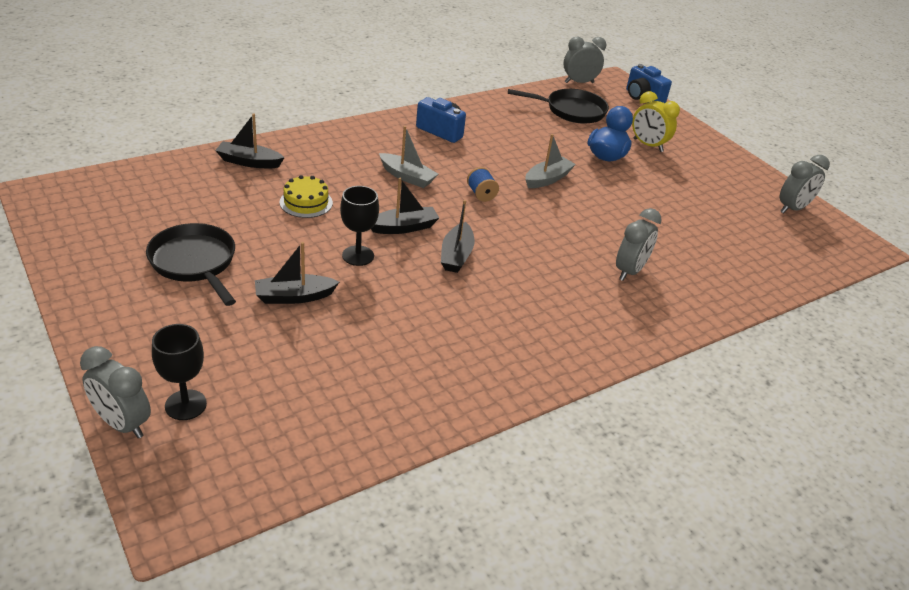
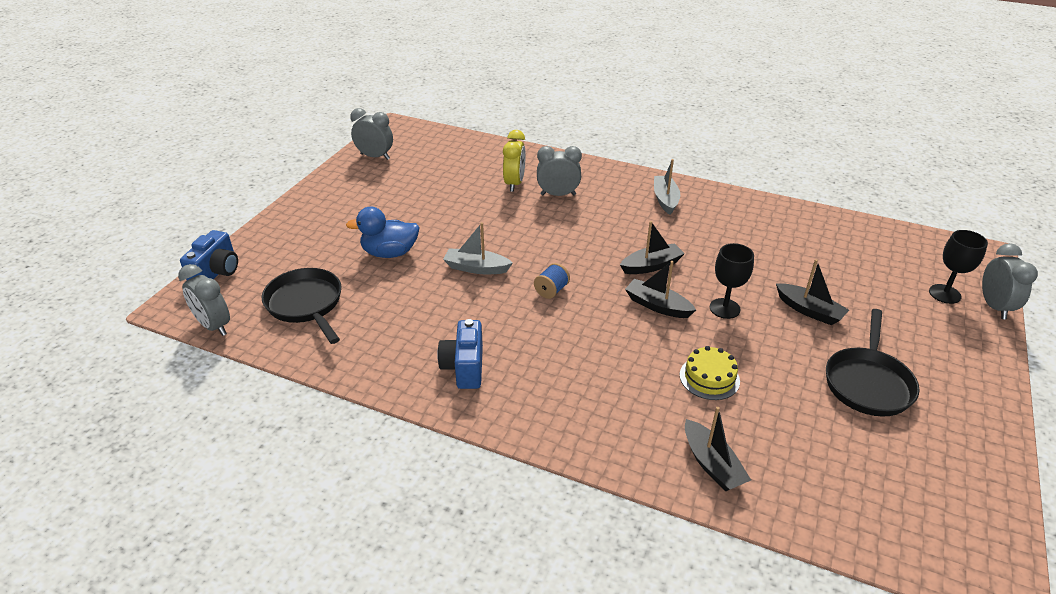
camera: 120 degrees left, 0 degrees up
(407, 177) = (583, 343): grey boat -> grey boat (665, 200)
(648, 145) = (338, 239): yellow clock -> yellow clock (514, 184)

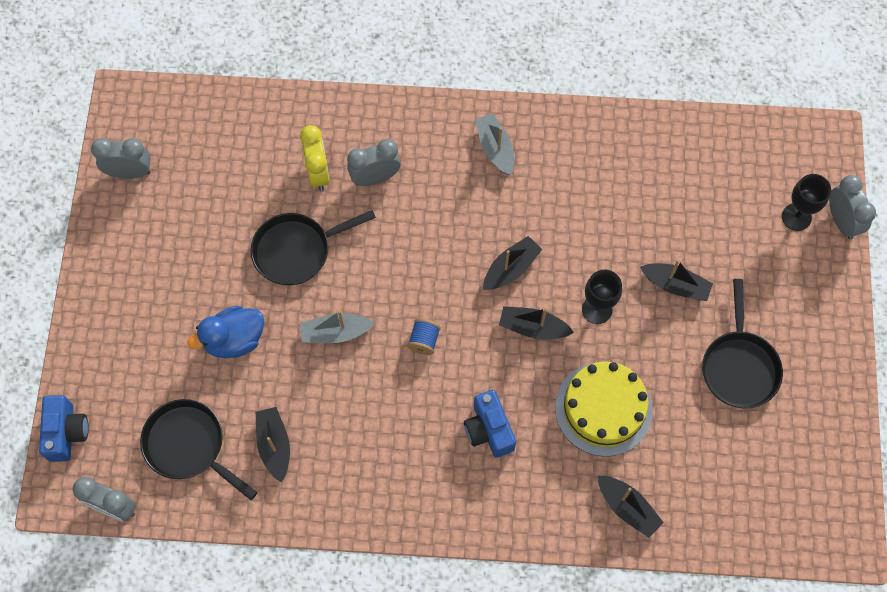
camera: 20 degrees left, 30 degrees up
(378, 323) = (274, 445): none -> black boat
(464, 367) = (382, 474): blue camera -> blue camera (489, 430)
(472, 217) = (296, 250): none -> black pan
(709, 378) = (603, 409): yellow cake -> yellow cake, size x1.75

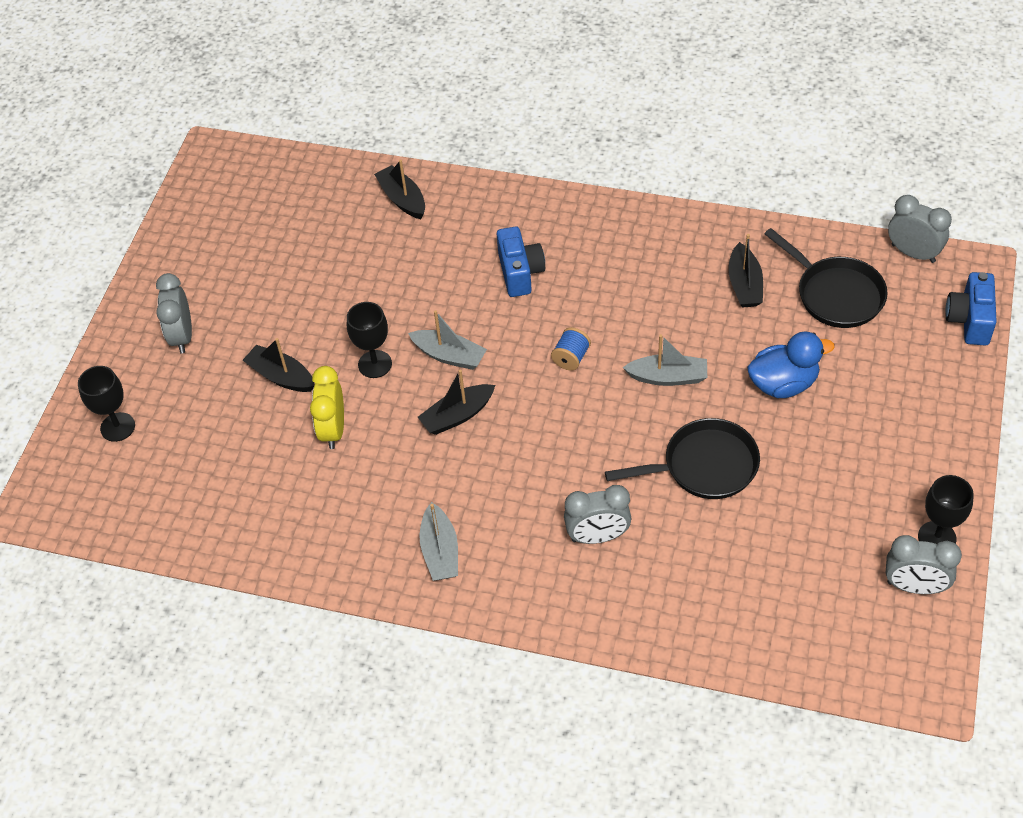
camera: 165 degrees left, 15 degrees down
(110, 214) = (937, 537): none -> black goblet
(318, 173) = (668, 552): yellow clock -> yellow clock (333, 429)
(533, 327) = (449, 355): black boat -> grey boat
(603, 409) = (398, 277): yellow cake -> none
(739, 366) = (247, 296): black pan -> none
(841, 221) = (70, 416): grey clock -> grey clock (182, 336)

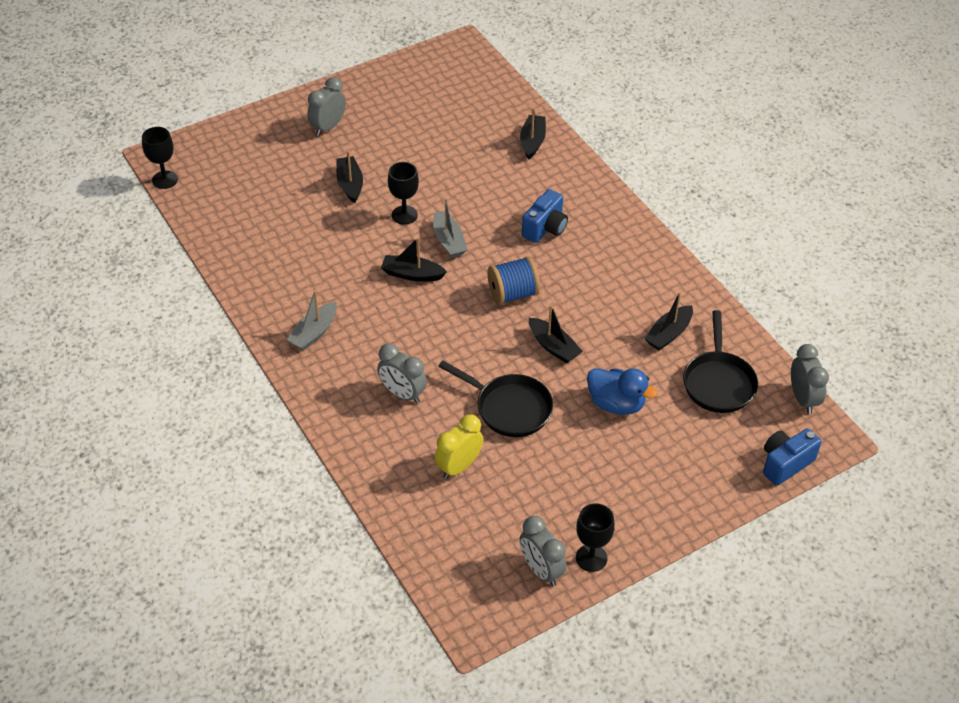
camera: 40 degrees right, 5 degrees down
(117, 427) = (242, 148): black goblet -> black goblet (165, 180)
(333, 429) = (341, 231): yellow clock -> yellow clock (459, 466)
(571, 358) = (513, 293): blue spool -> blue spool, size x1.65
(668, 377) = (553, 346): grey boat -> black boat

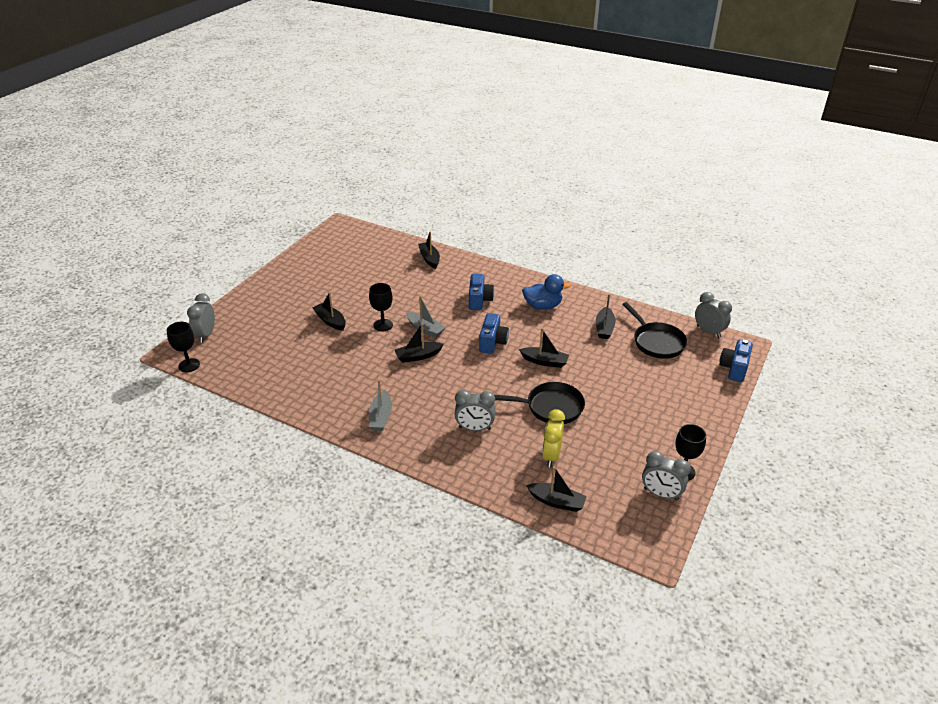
camera: 30 degrees left, 10 degrees down
(328, 127) = (287, 294): grey clock -> grey clock (206, 335)
(419, 521) = (557, 502): none -> black boat
(513, 293) = (492, 342): blue spool -> blue camera
(616, 404) = (611, 377): blue duck -> blue duck (543, 306)

